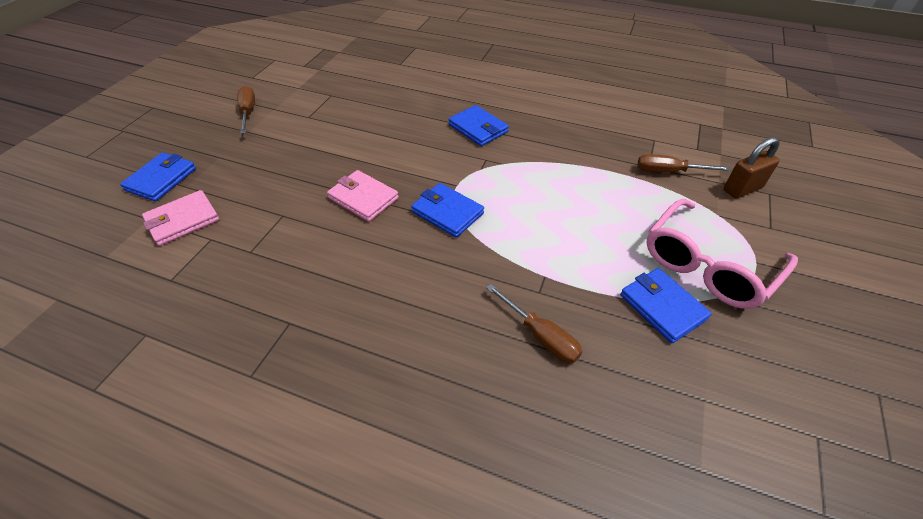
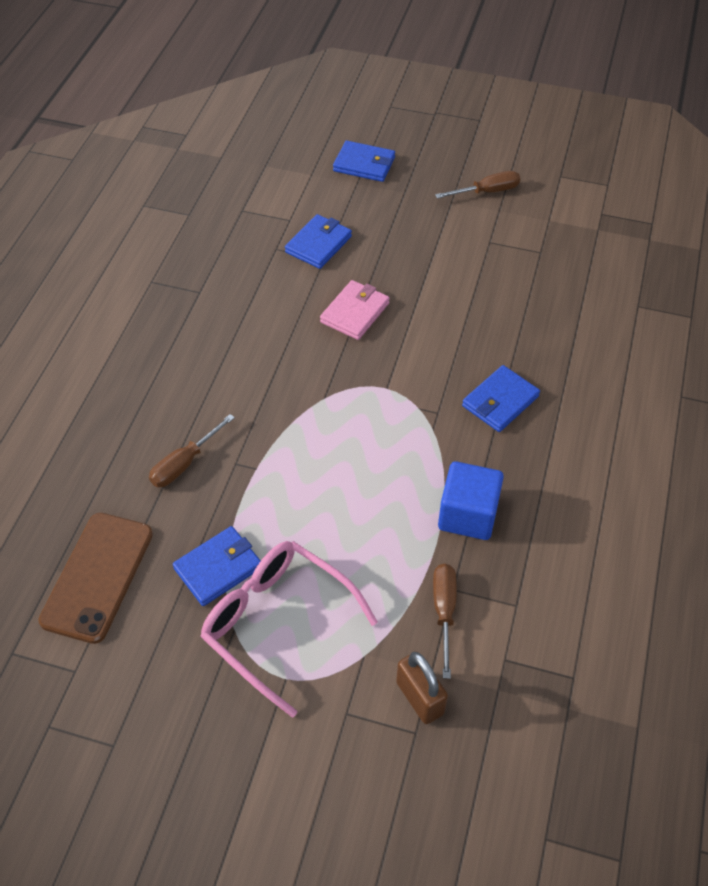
camera: 85 degrees right, 5 degrees up
(183, 220) = (311, 195): pink wallet -> none
(447, 212) = (340, 383): blue wallet -> blue wallet (318, 244)
(583, 153) = (468, 515): none -> blue cube
(698, 419) = (97, 576): none -> brown phone

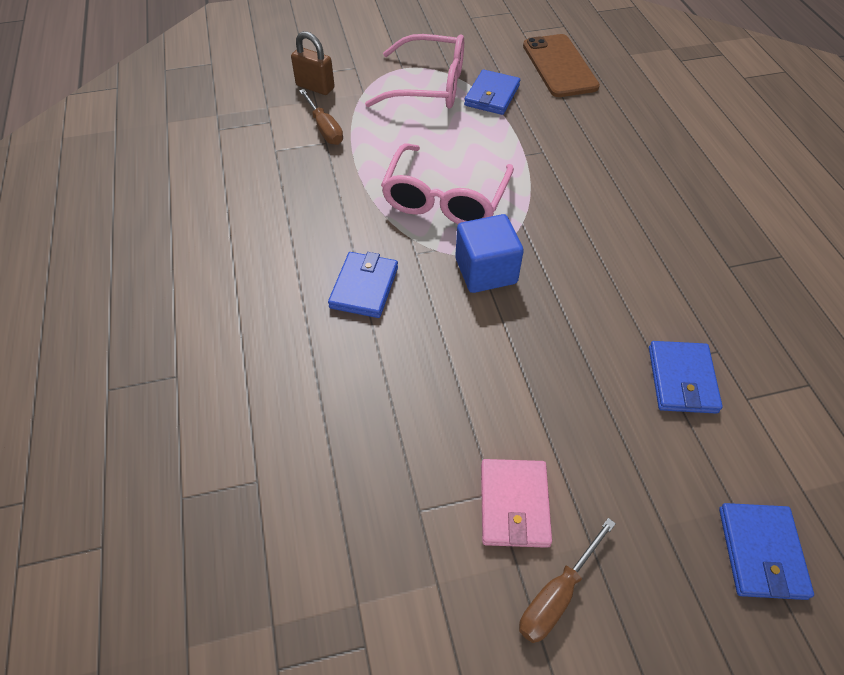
camera: 150 degrees right, 0 degrees up
(184, 463) = (578, 137): brown screwdriver -> none
(355, 313) = (567, 314): pink wallet -> pink wallet (514, 504)
(364, 164) = (761, 552): blue wallet -> blue wallet turned 75 degrees counterclockwise
(374, 454) = (445, 199): none -> pink glasses
(468, 515) = (341, 188): blue cube -> blue cube (486, 271)

